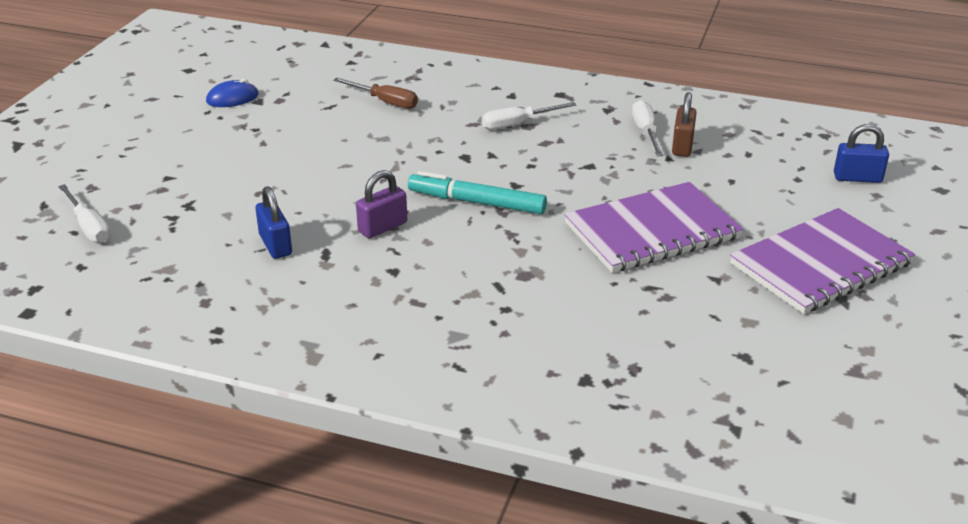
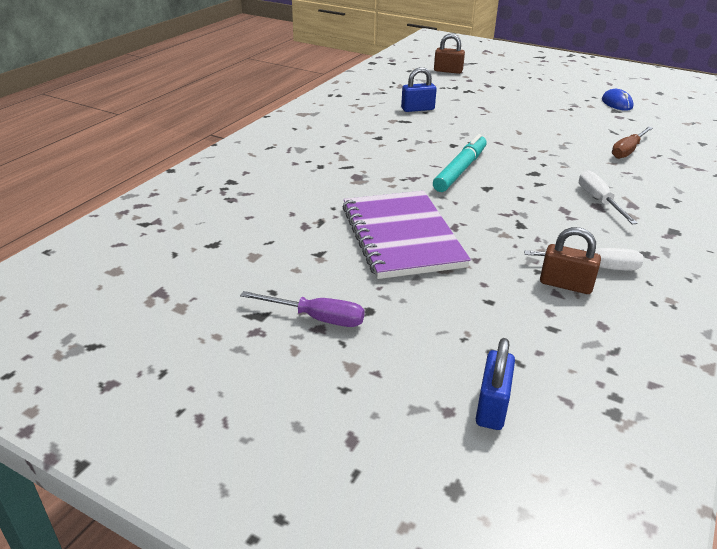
camera: 100 degrees right, 0 degrees up
(89, 227) = (448, 71): white screwdriver -> brown padlock
(382, 227) = (431, 137): purple padlock -> none
(821, 264) = (317, 318): purple notebook -> purple screwdriver

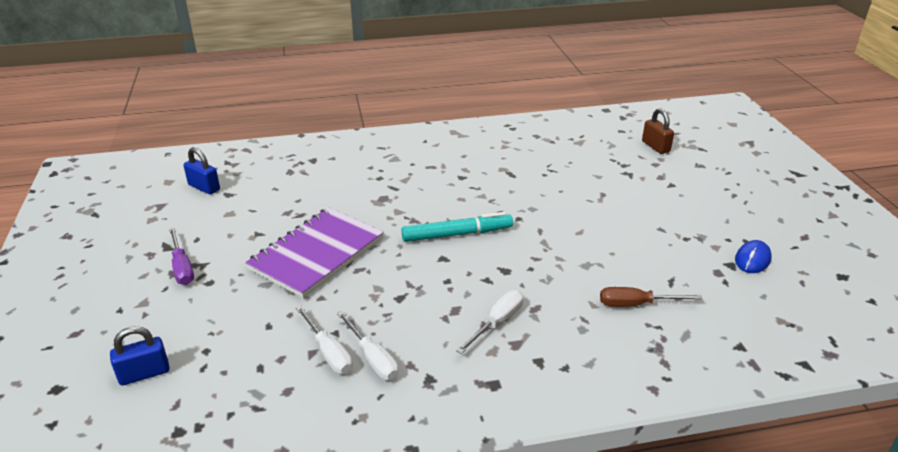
camera: 50 degrees right, 0 degrees up
(417, 109) = (544, 169): blue padlock -> blue padlock (204, 187)
(565, 284) = (328, 353): brown padlock -> white screwdriver

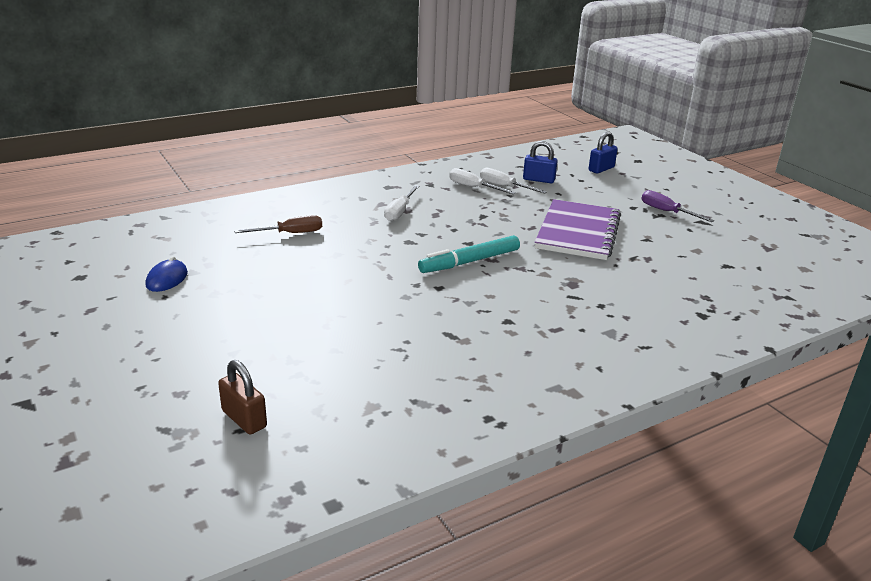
camera: 160 degrees right, 5 degrees down
(204, 187) = (760, 268): blue padlock -> blue padlock (538, 180)

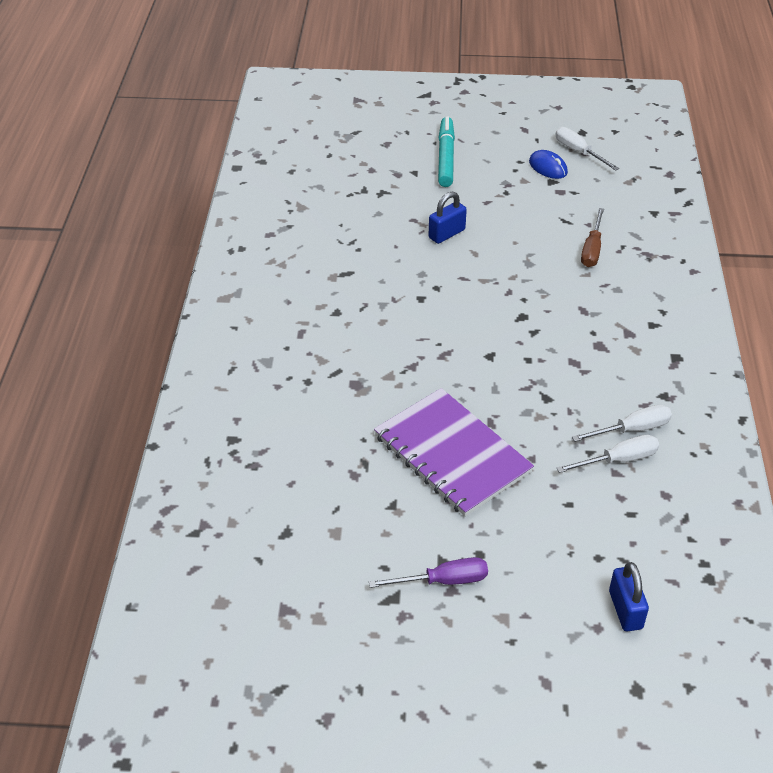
camera: 125 degrees right, 15 degrees up
(244, 419) = (337, 159): brown padlock -> none
(399, 211) = (598, 338): white screwdriver -> white screwdriver (578, 152)
(469, 262) = (450, 337): turquoise marker -> turquoise marker (446, 157)
(538, 180) = (623, 509): blue padlock -> blue padlock (446, 234)

